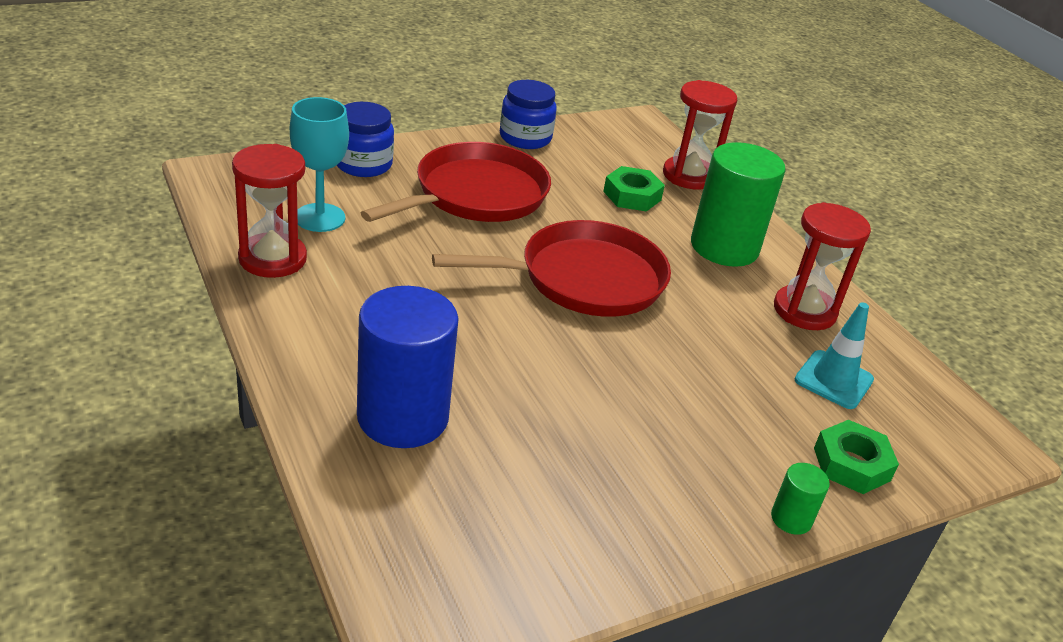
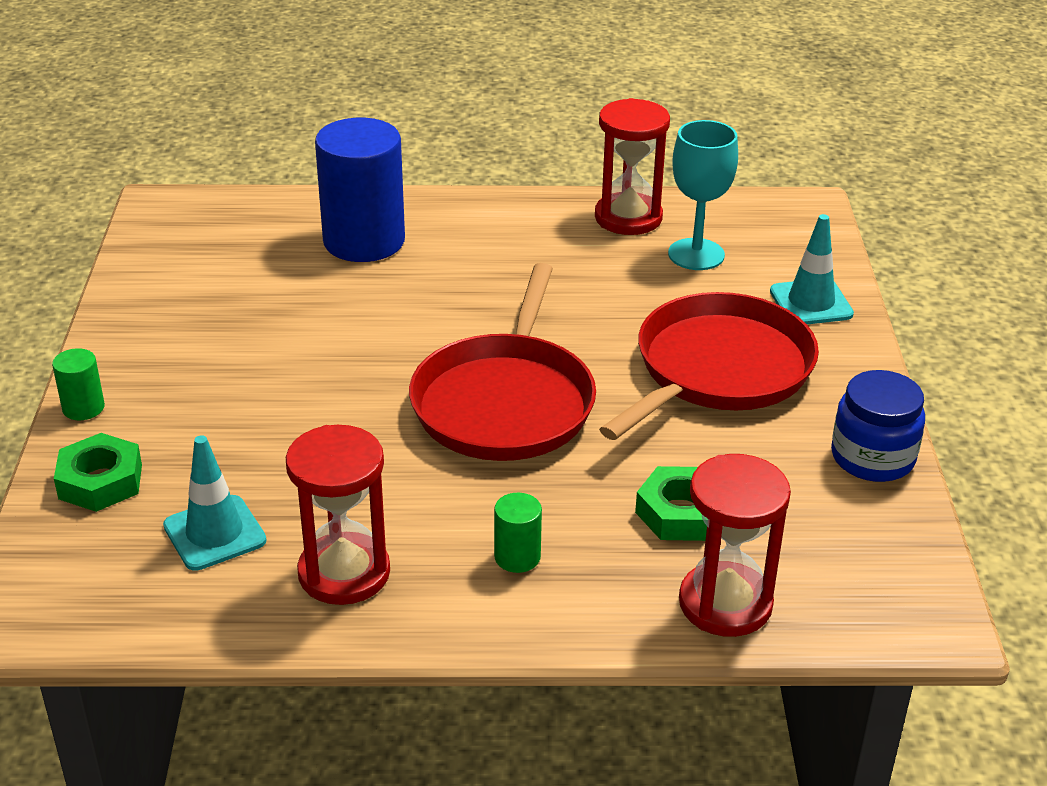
camera: 120 degrees right, 0 degrees up
(363, 164) = (811, 303): blue jar -> turquoise traffic cone
(475, 195) = (718, 370): red pan -> red pan turned 120 degrees counterclockwise
(724, 247) = (517, 557): green cylinder -> green cylinder, size x0.44

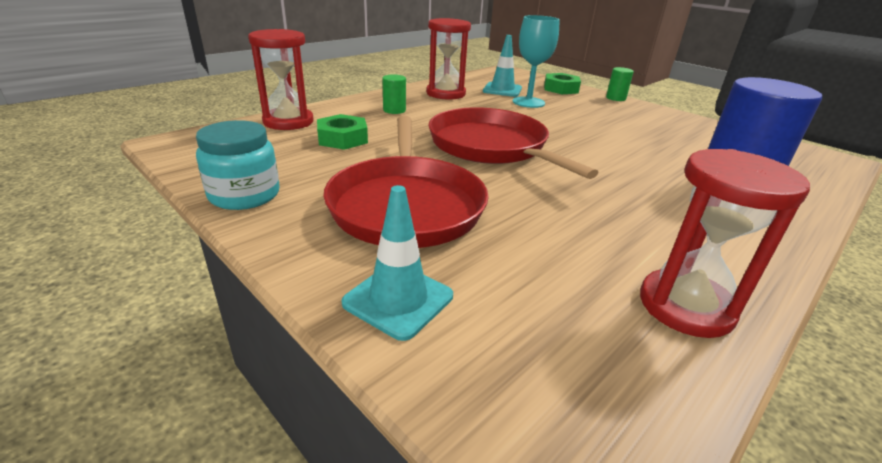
camera: 135 degrees right, 5 degrees down
(696, 254) = (565, 297): turquoise goblet -> turquoise goblet (528, 102)
(872, 458) = (244, 195): blue jar -> turquoise jar

